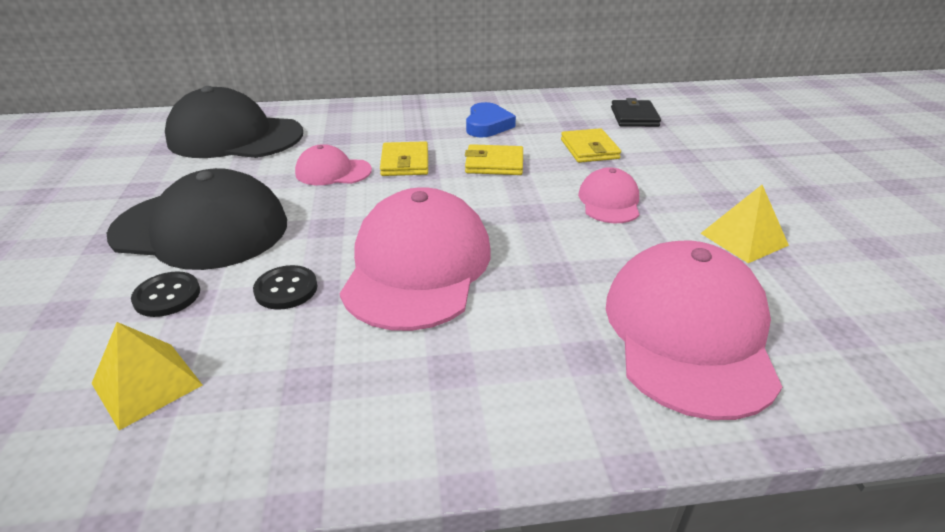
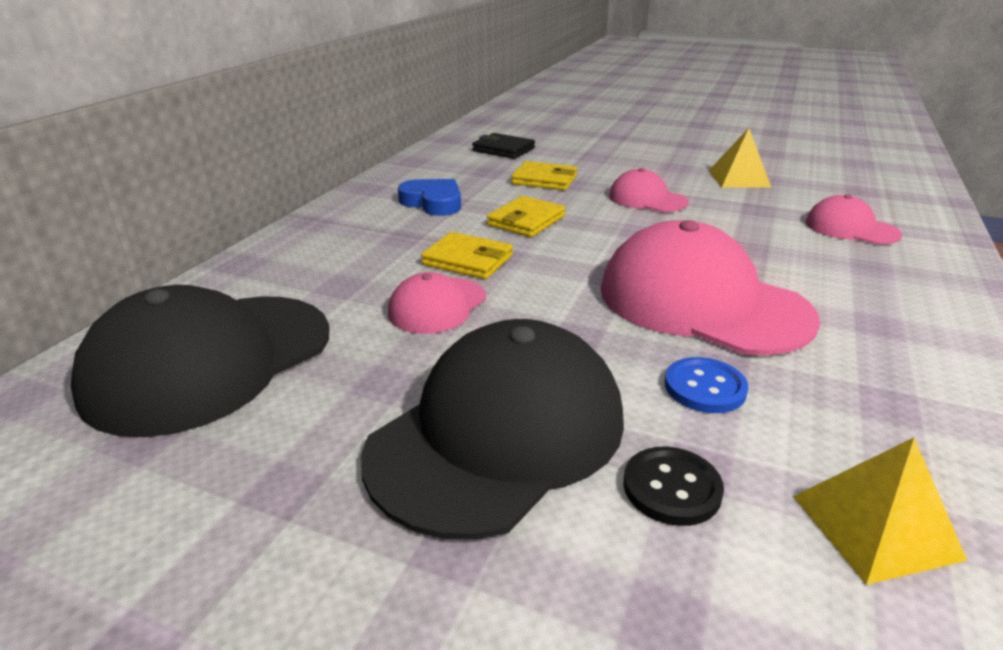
camera: 60 degrees left, 5 degrees down
(286, 289) = (705, 387): black button -> blue button
(688, 332) = (851, 228): pink cap -> pink cap, size x0.51

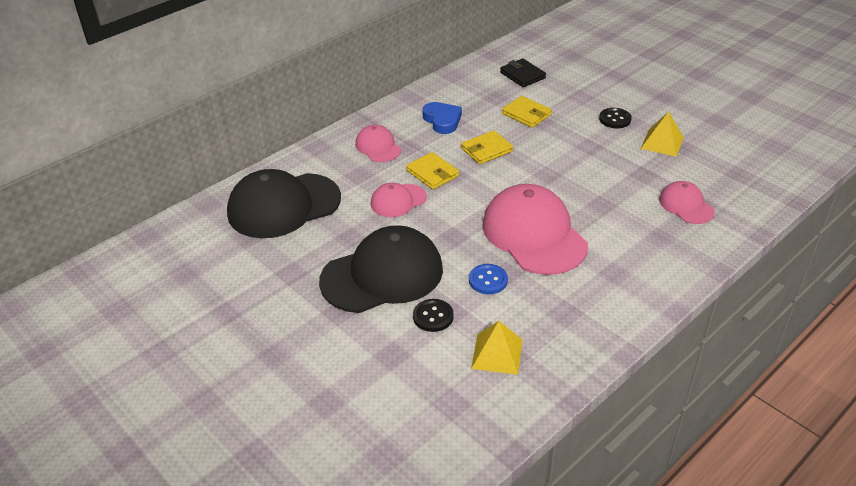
camera: 25 degrees right, 10 degrees up
(647, 199) = (578, 148): pink cap -> pink cap (378, 147)
(658, 168) = (615, 119): none -> black button

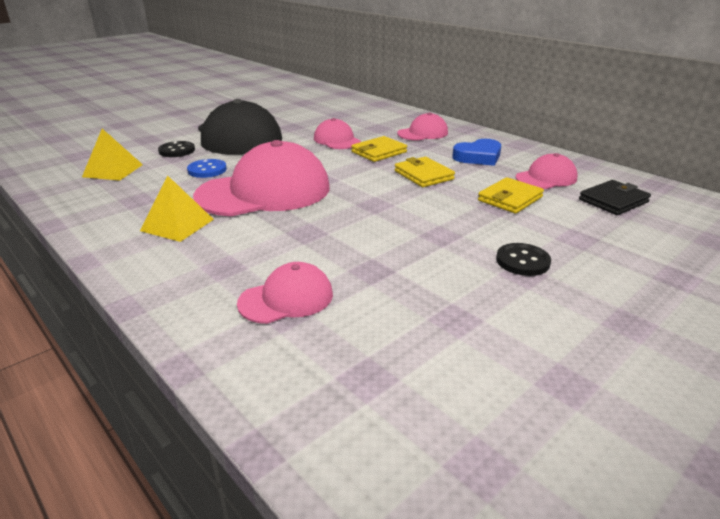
camera: 90 degrees right, 10 degrees down
(283, 206) = (337, 109): black cap -> none
(485, 95) = (546, 178): none -> pink cap
(662, 142) = (463, 298): yellow pyramid -> yellow pyramid (177, 225)

